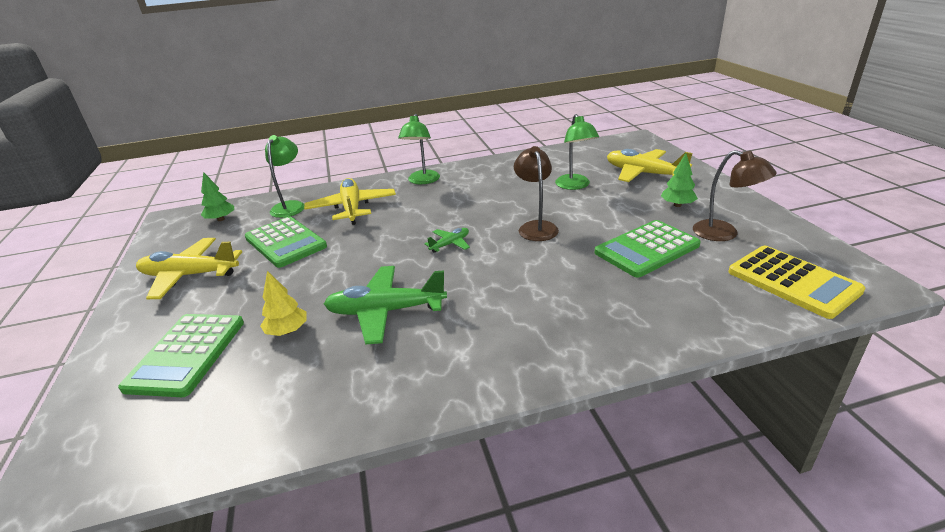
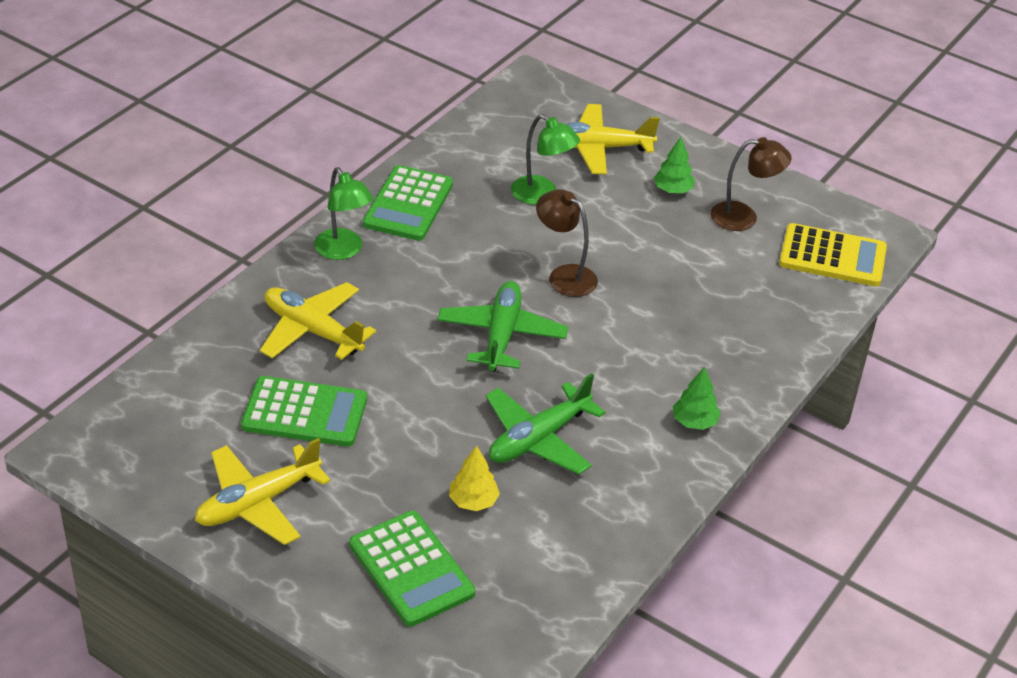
camera: 45 degrees left, 10 degrees up
(221, 219) = (151, 419): green tree -> green tree (694, 422)
(290, 206) = (219, 360): green lamp -> none
(450, 244) = (501, 335): green plane -> green plane, size x2.02
(646, 249) = (694, 264): green calculator -> green calculator (408, 204)

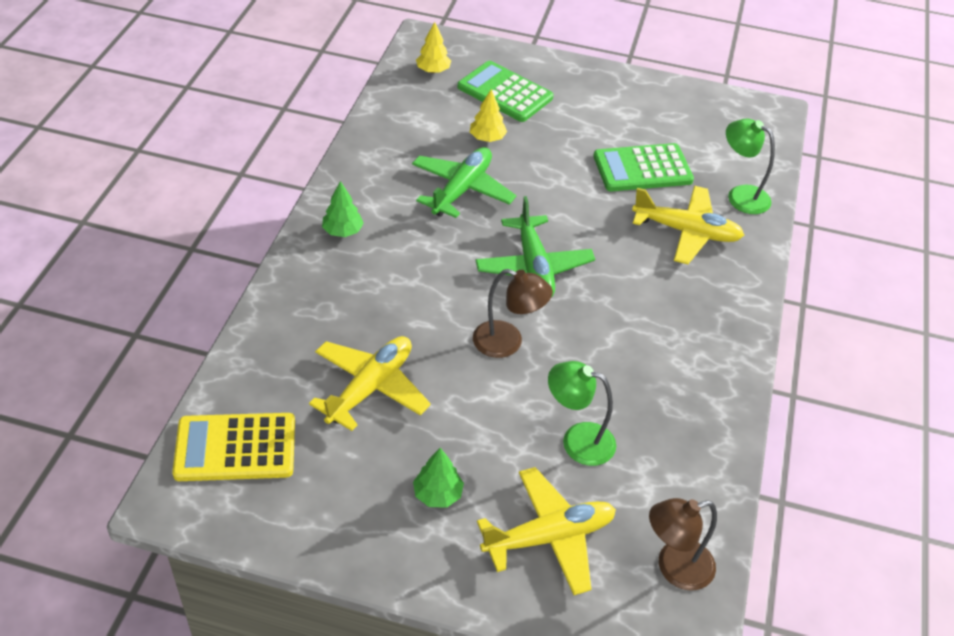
camera: 160 degrees right, 5 degrees up
(258, 503) = (627, 107): yellow plane -> yellow plane (370, 388)
(343, 251) = (720, 314): green lamp -> green lamp (740, 195)
(408, 204) = (701, 385): green calculator -> none
(496, 635) = (433, 70): none -> yellow tree
(744, 217) = (345, 476): brown lamp -> brown lamp (674, 568)

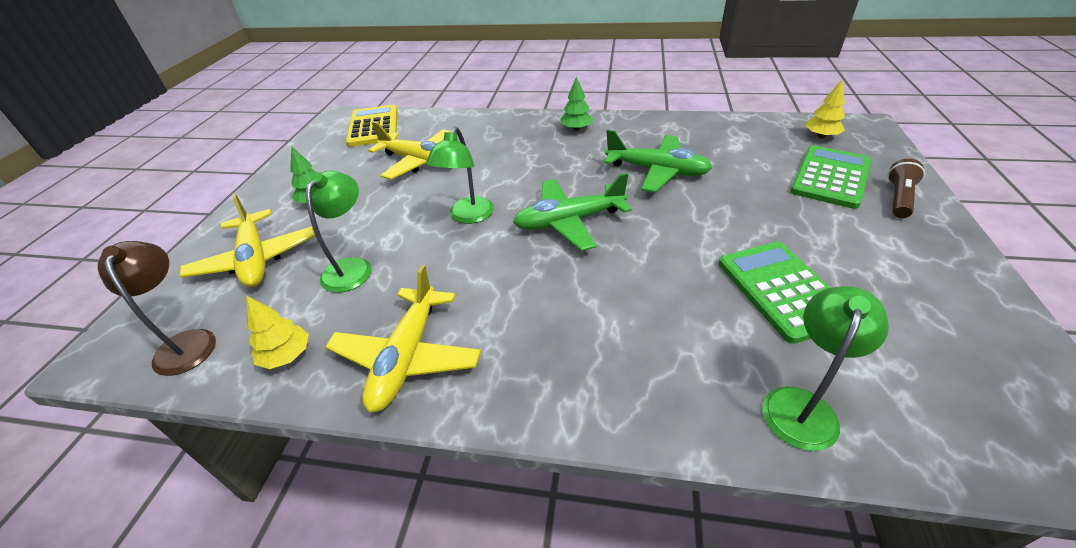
camera: 90 degrees right, 5 degrees down
(487, 138) = (744, 175): yellow tree -> yellow tree (287, 356)
(507, 343) = (468, 216): brown lamp -> green lamp
(544, 73) = (898, 198): none -> brown flashlight
(686, 232) = (681, 339): yellow plane -> yellow plane (407, 356)

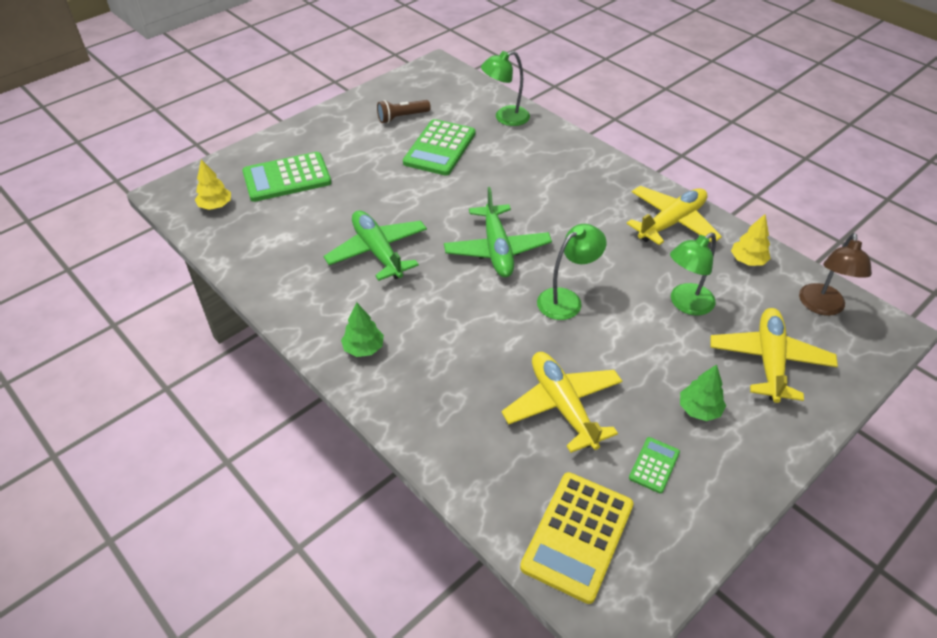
camera: 145 degrees left, 5 degrees up
(340, 164) = (654, 465): none -> green calculator
(569, 221) = (497, 249): green plane -> green plane turned 60 degrees clockwise
(898, 198) = (286, 147): brown flashlight -> brown flashlight (402, 117)

